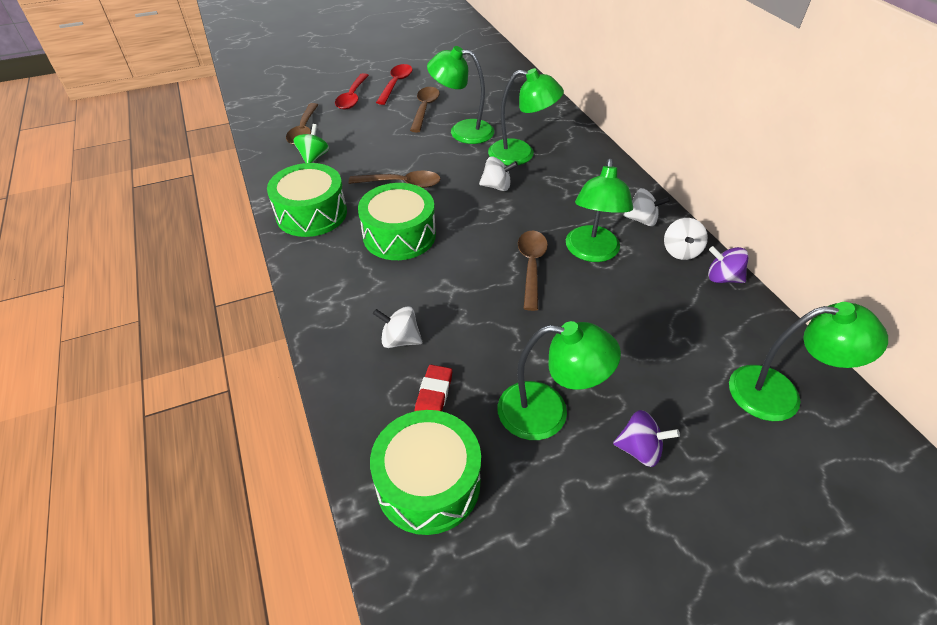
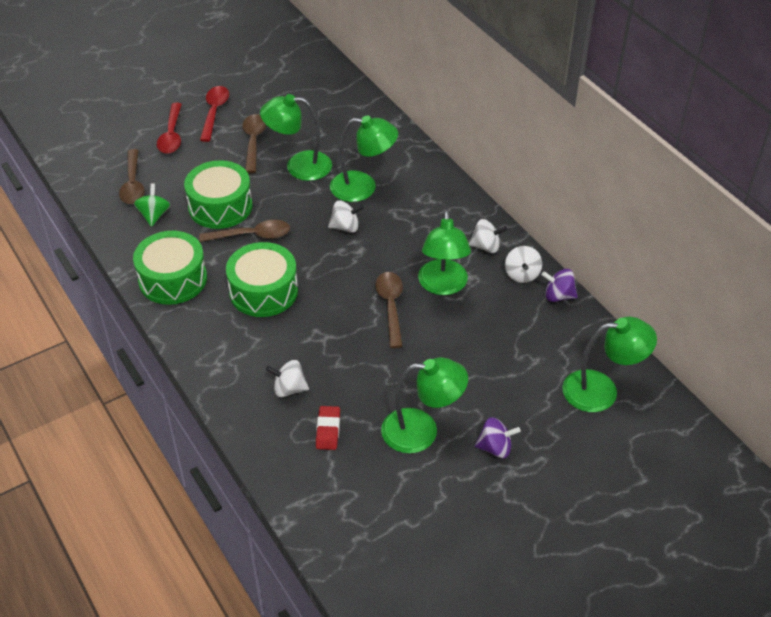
camera: 10 degrees left, 0 degrees up
(428, 483) = (338, 495): green drum -> green drum (220, 206)

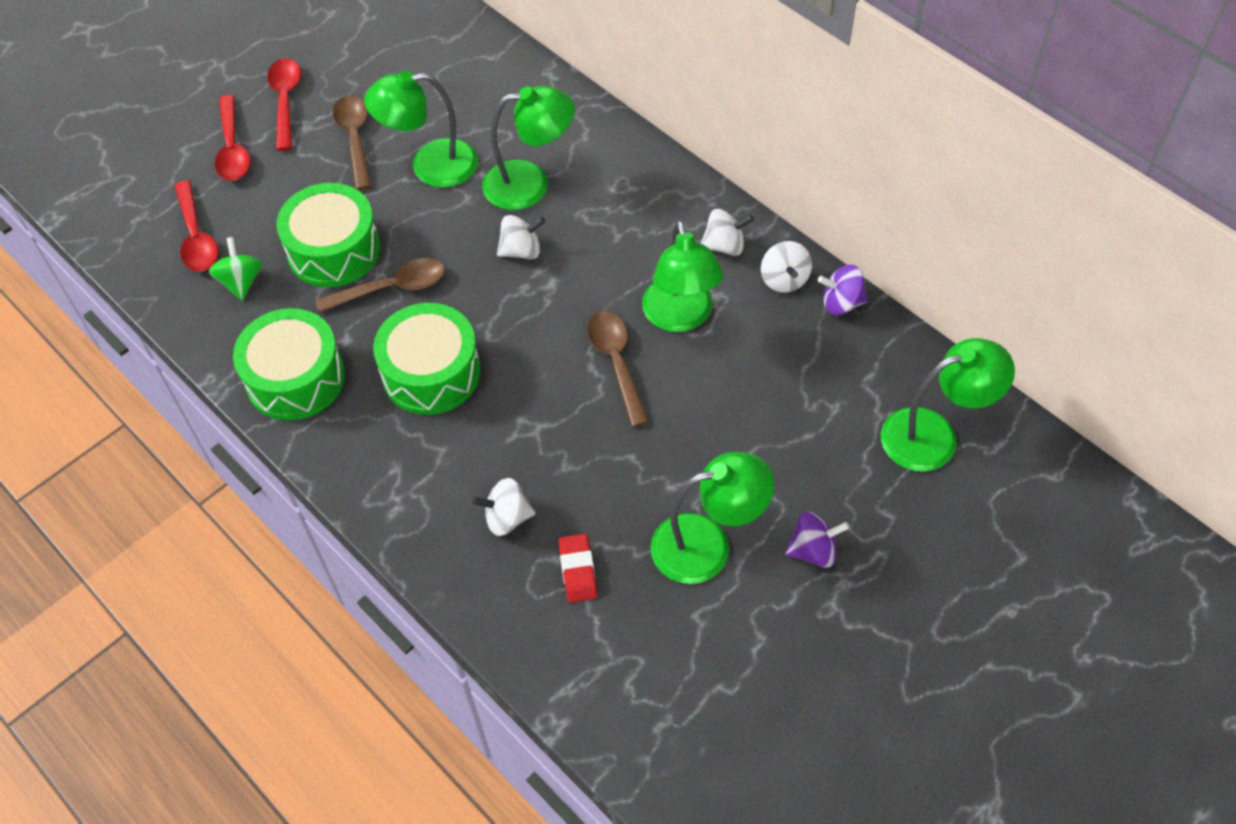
camera: 10 degrees left, 10 degrees up
(133, 184) = (197, 237): brown spoon -> red spoon

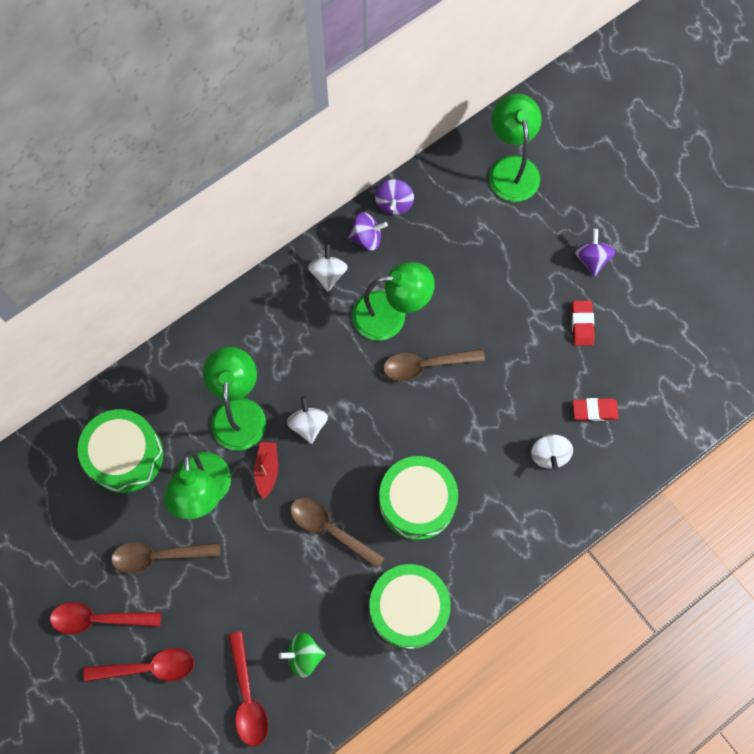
camera: 85 degrees left, 15 degrees up
(197, 237) = (247, 697): red spoon -> red spoon turned 90 degrees clockwise
(334, 250) = (282, 576): green drum -> green drum (125, 455)
(392, 288) = (330, 529): brown spoon -> brown spoon turned 45 degrees counterclockwise
(461, 219) = (267, 470): none -> red boat
(707, 545) = (582, 324): green lamp -> red eraser
(784, 279) = (367, 238): white spinning top -> purple spinning top

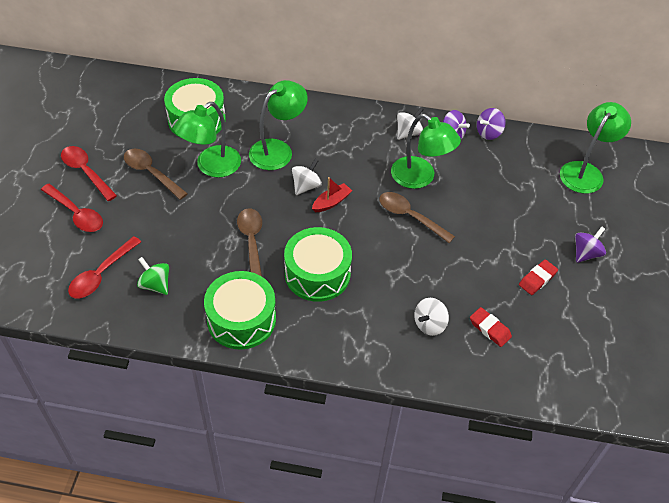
camera: 45 degrees right, 20 degrees down
(267, 470) = (256, 186): red boat -> red boat (331, 202)

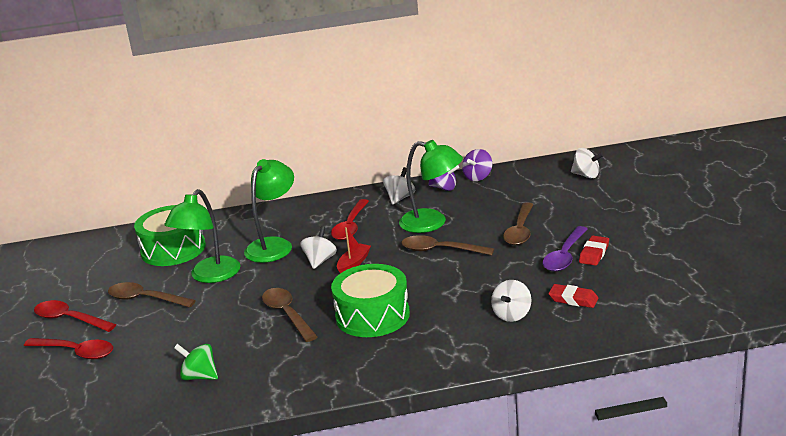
camera: 15 degrees left, 25 degrees down
(101, 274) = (132, 388): red spoon -> red spoon (350, 226)
(241, 319) = (312, 372): green drum -> none
(489, 221) = (520, 231): none -> brown spoon
(510, 271) = (565, 256): none -> purple spoon
(585, 171) = (586, 175): green lamp -> white spinning top
(586, 253) = (626, 224): purple spinning top -> none

